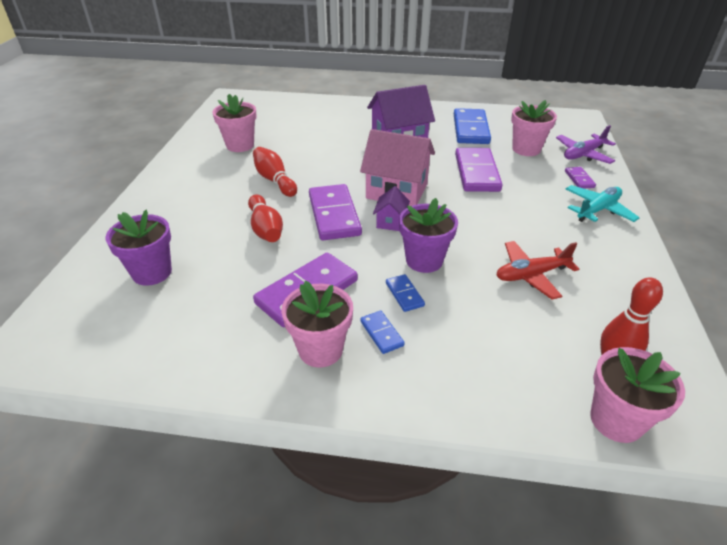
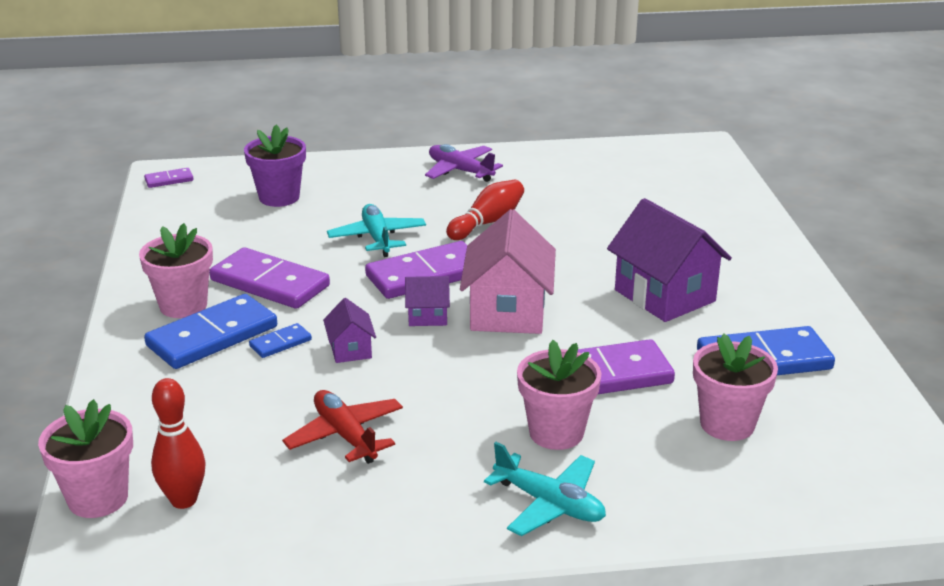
camera: 75 degrees right, 10 degrees down
(240, 145) = (563, 183): pink flower pot -> pink flower pot (556, 433)
(265, 229) = (377, 238): red bowling pin -> turquoise plane
(381, 333) = (212, 336): blue domino -> blue domino, size x2.12
(424, 260) = (350, 350): purple flower pot -> purple house
(579, 179) = (648, 486): purple domino -> purple domino (169, 180)
(583, 154) = (755, 494): purple plane -> purple plane (460, 171)

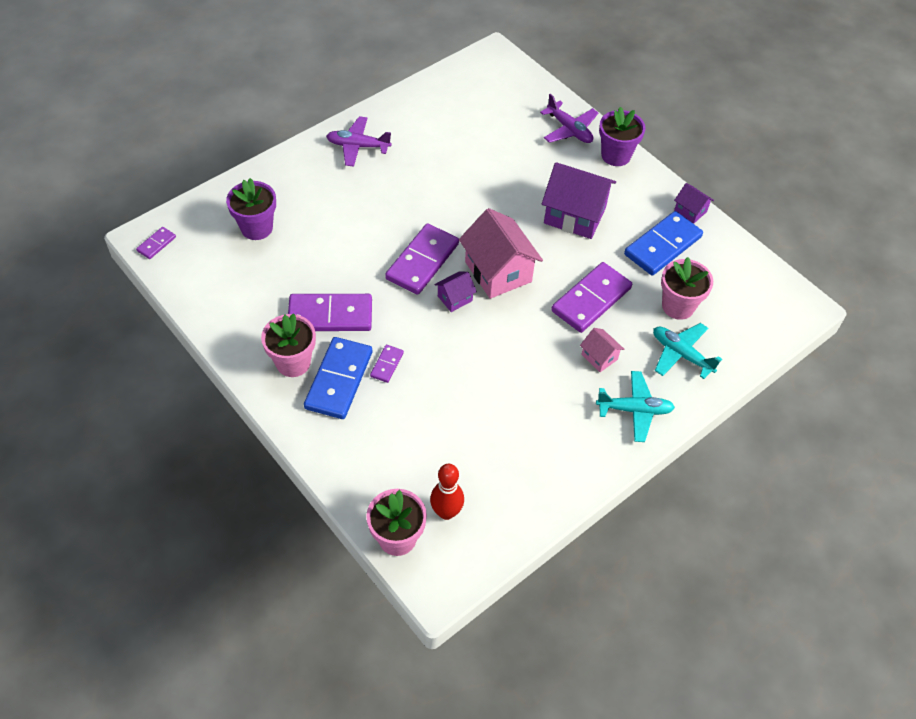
camera: 35 degrees left, 25 degrees up
(280, 343) = (387, 365): blue domino -> purple domino
(345, 435) = (491, 418): red plane -> none
(350, 350) = (434, 349): purple house -> purple house (690, 211)
(377, 238) = (361, 240): turquoise plane -> turquoise plane (681, 354)
(487, 222) = (419, 193): red bowling pin -> none
(556, 433) = (599, 357): pink flower pot -> pink house
(736, 224) = (569, 129): none -> purple plane
(779, 262) = (616, 155): none -> purple flower pot

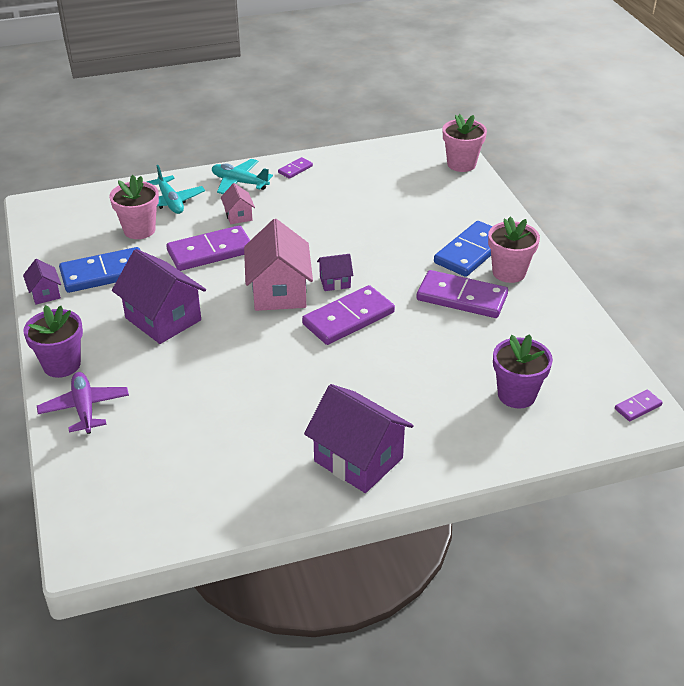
camera: 155 degrees left, 15 degrees down
(358, 146) = (358, 459): purple plane -> purple house
(387, 365) = (424, 252): purple domino -> purple domino (295, 169)
(446, 512) = (419, 167): red bowling pin -> none

